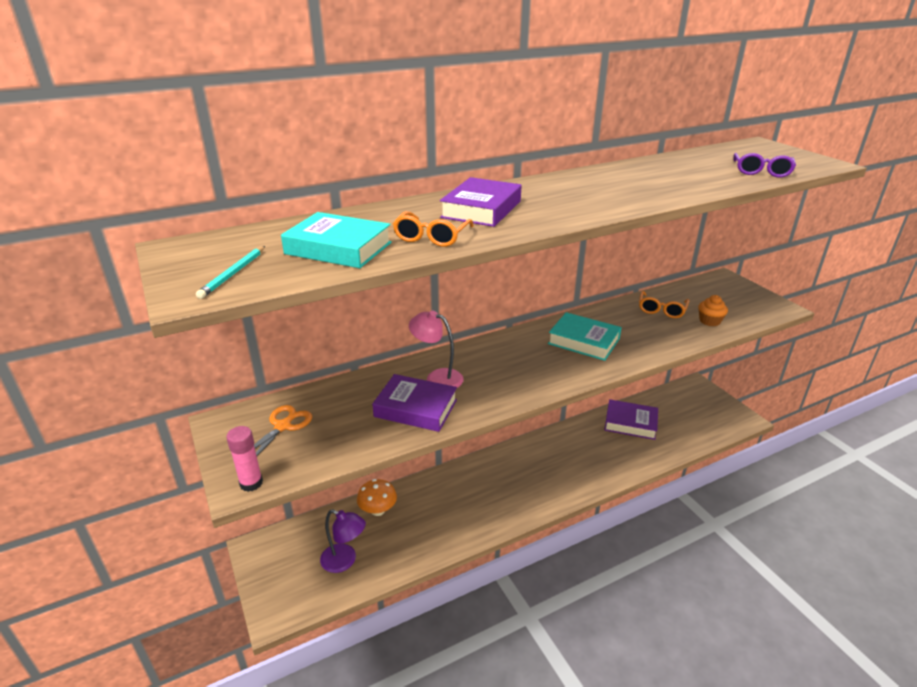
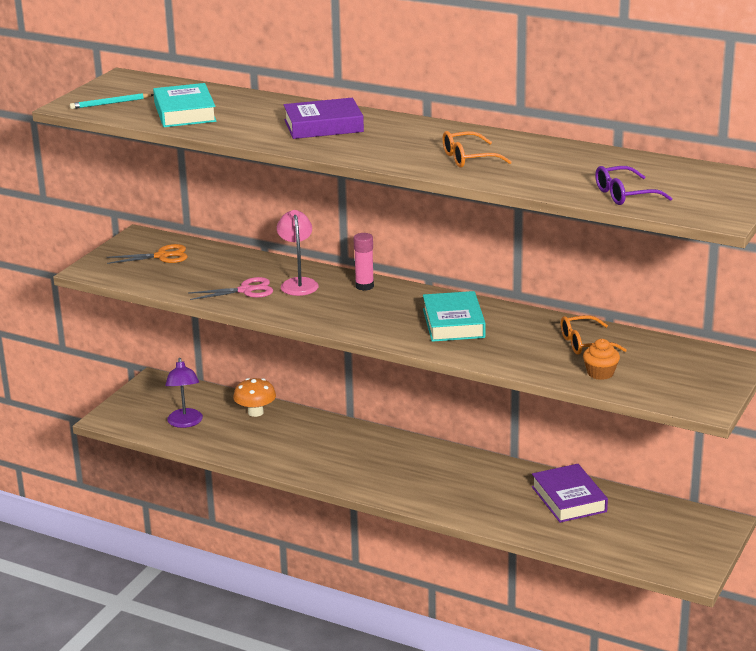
camera: 55 degrees right, 5 degrees down
(251, 483) = (95, 272): pink glue stick -> pink glue stick (364, 286)
(416, 408) = (245, 290): purple book -> pink scissors
(431, 237) = (243, 128): orange glasses -> orange glasses (468, 158)

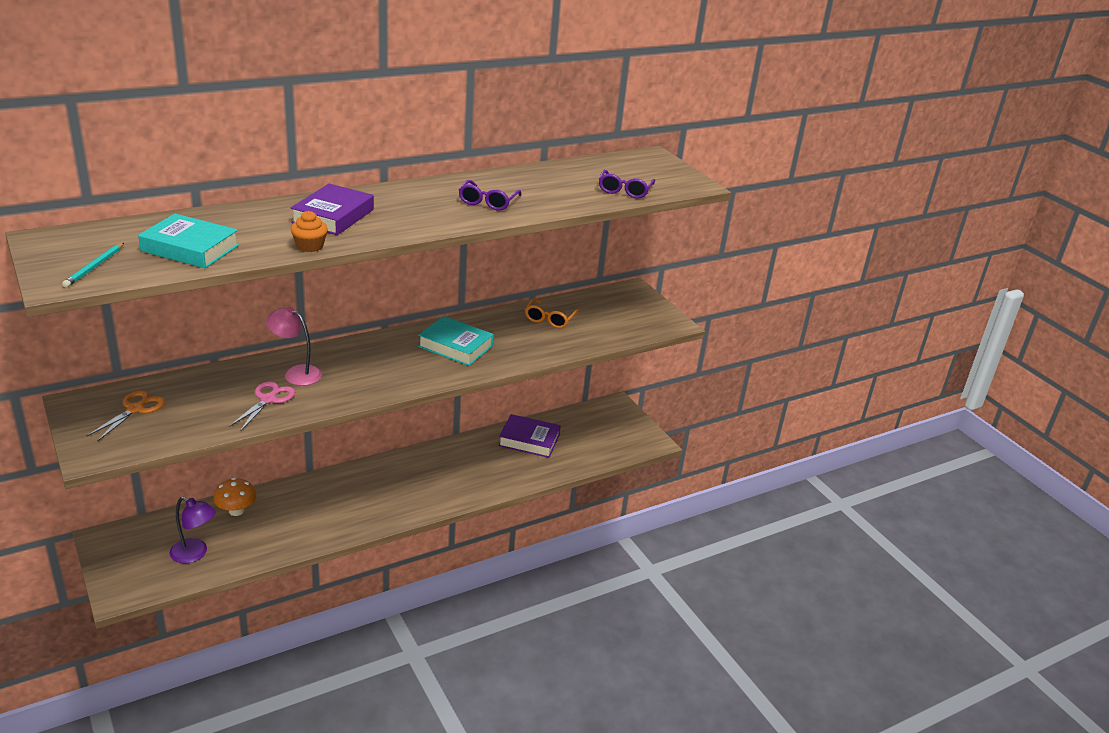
camera: 60 degrees left, 5 degrees up
(364, 286) = (347, 351): pink glue stick -> none
(468, 158) = (488, 202): orange glasses -> purple glasses
(600, 373) = (593, 333): orange cupcake -> orange cupcake (310, 246)

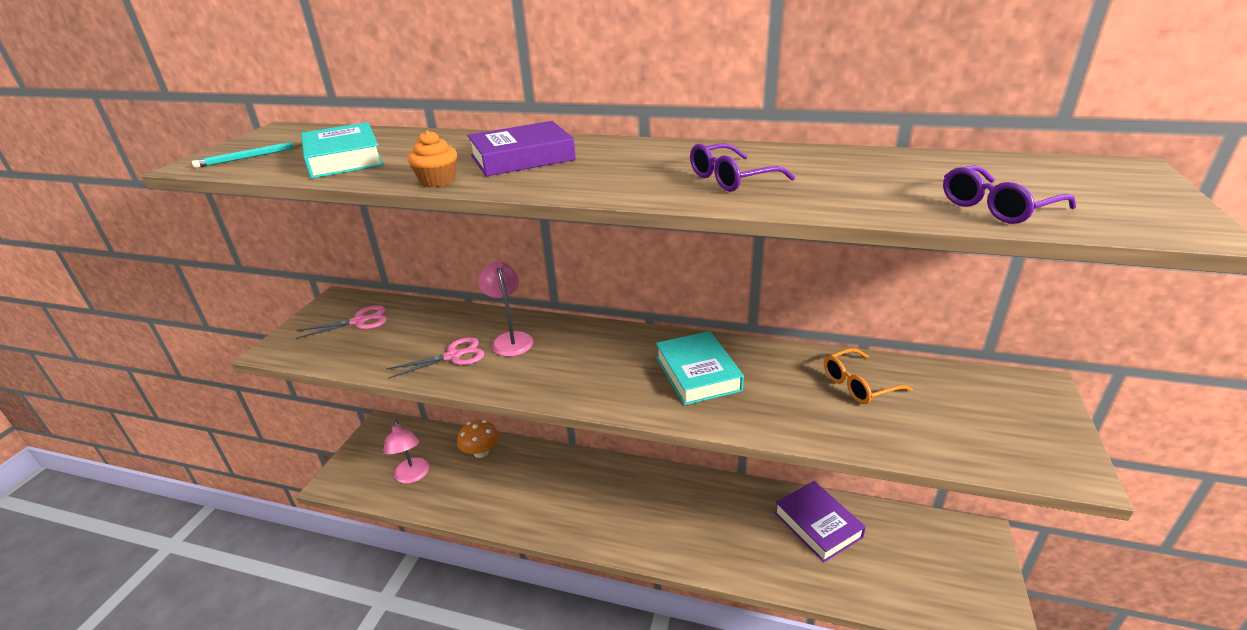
camera: 50 degrees right, 0 degrees up
(135, 409) = (359, 321): orange scissors -> pink scissors
(195, 554) = (412, 476): purple lamp -> pink lamp

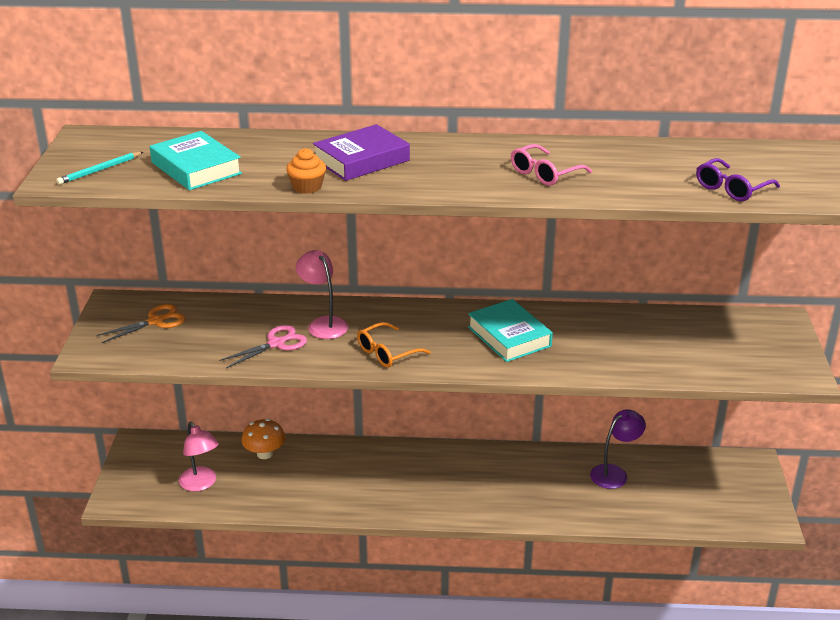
camera: 15 degrees left, 0 degrees up
(359, 321) = (155, 321): pink scissors -> orange scissors
(731, 179) = (544, 173): purple glasses -> pink glasses
(817, 525) = (614, 473): purple book -> purple lamp
(858, 384) = (644, 332): orange glasses -> orange glasses (387, 353)

